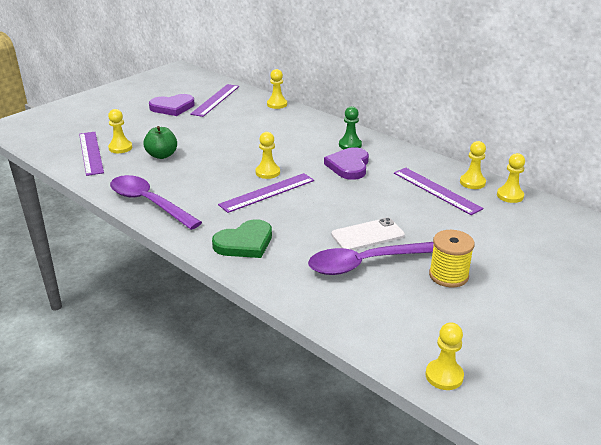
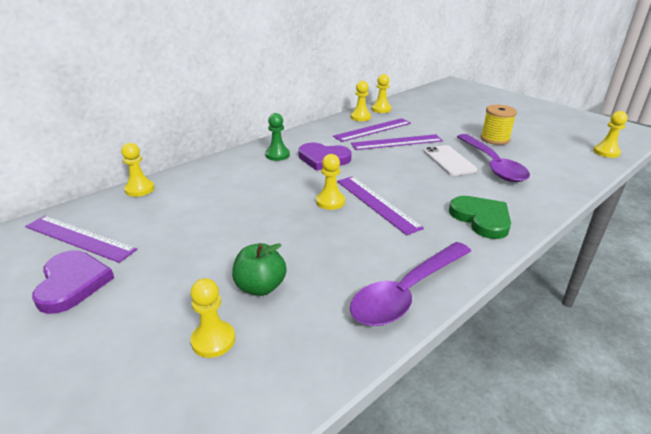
camera: 85 degrees left, 0 degrees up
(90, 153) = (218, 384): purple ruler -> purple ruler (397, 142)

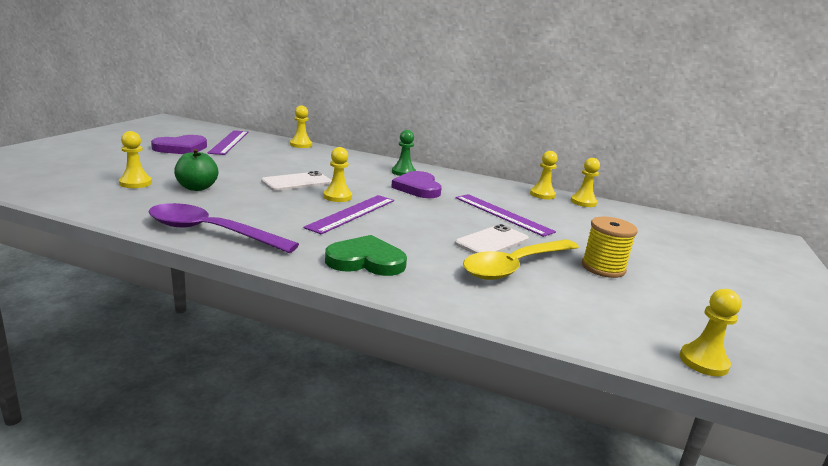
camera: 60 degrees right, 10 degrees down
(275, 216) = (297, 182): none -> white phone
(373, 130) = (518, 202): purple ruler -> none
(481, 219) = (366, 261): green heart -> green heart turned 120 degrees counterclockwise
(492, 165) = (515, 266): purple spoon -> yellow spoon

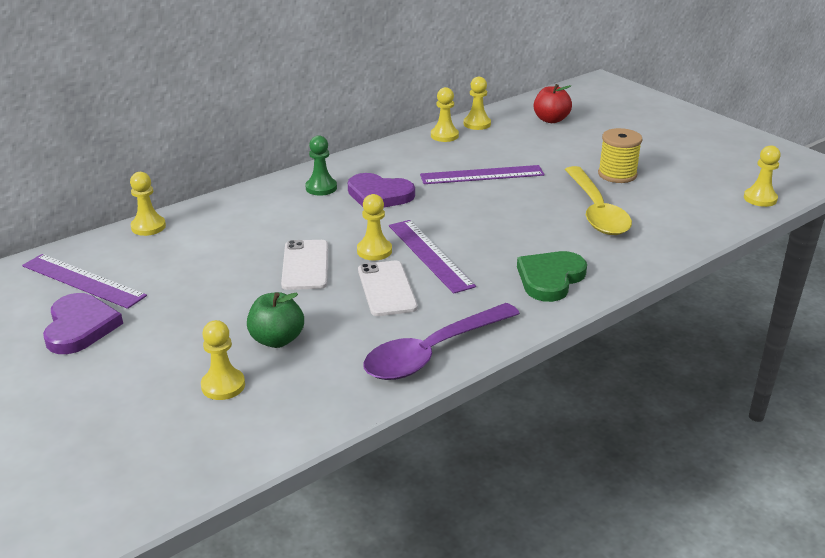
camera: 55 degrees left, 10 degrees up
(492, 241) = (541, 203): white phone -> white phone (387, 289)
(649, 227) = (551, 120): none -> red apple

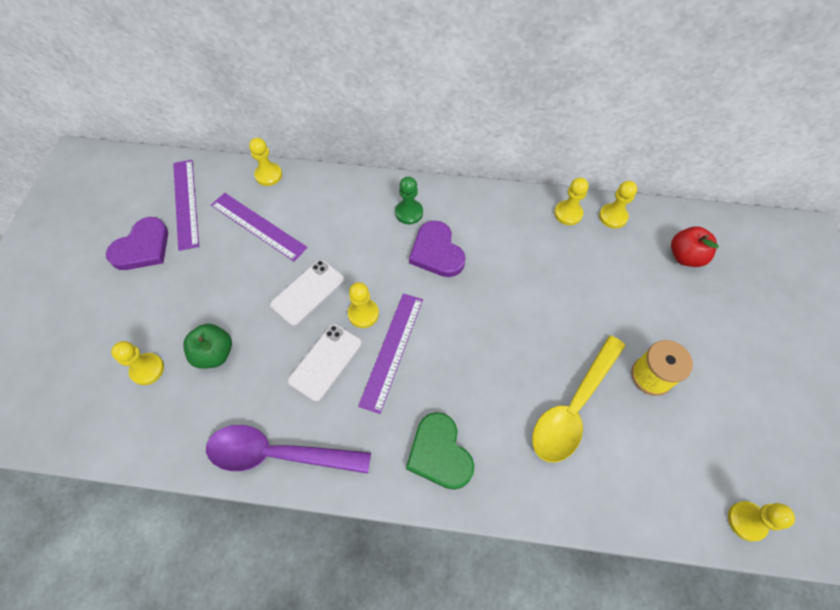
camera: 45 degrees right, 30 degrees up
(482, 175) = (538, 287): purple ruler -> purple ruler (258, 226)
(550, 278) = (439, 453): green heart -> green heart turned 105 degrees counterclockwise

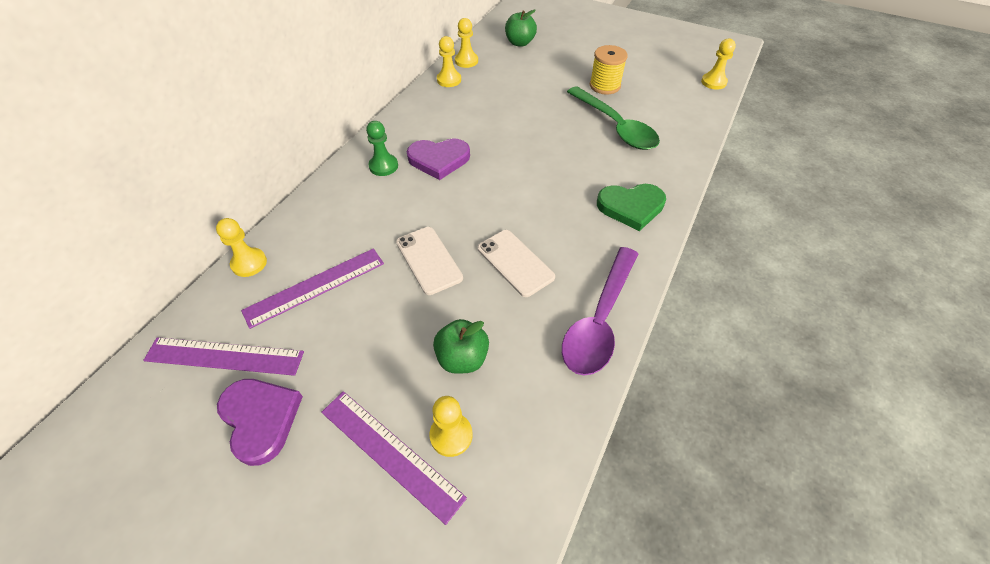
camera: 70 degrees left, 10 degrees down
(363, 314) = (476, 223): yellow pawn -> none
(392, 350) = (524, 213): purple ruler -> purple ruler (391, 453)
(573, 407) = (615, 127): yellow spoon -> green spoon
(685, 256) = (520, 43): red apple -> green apple

